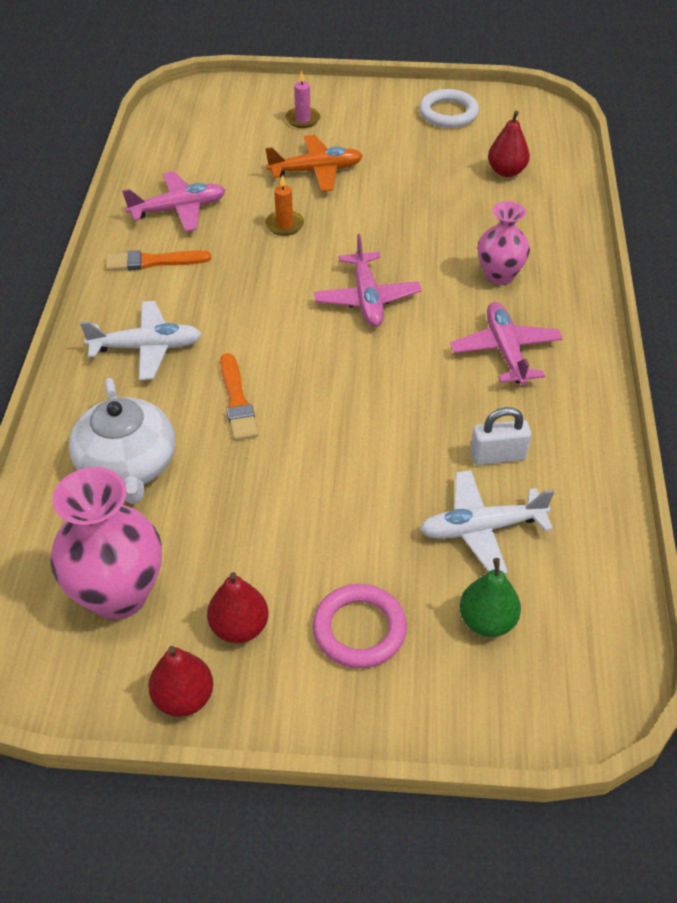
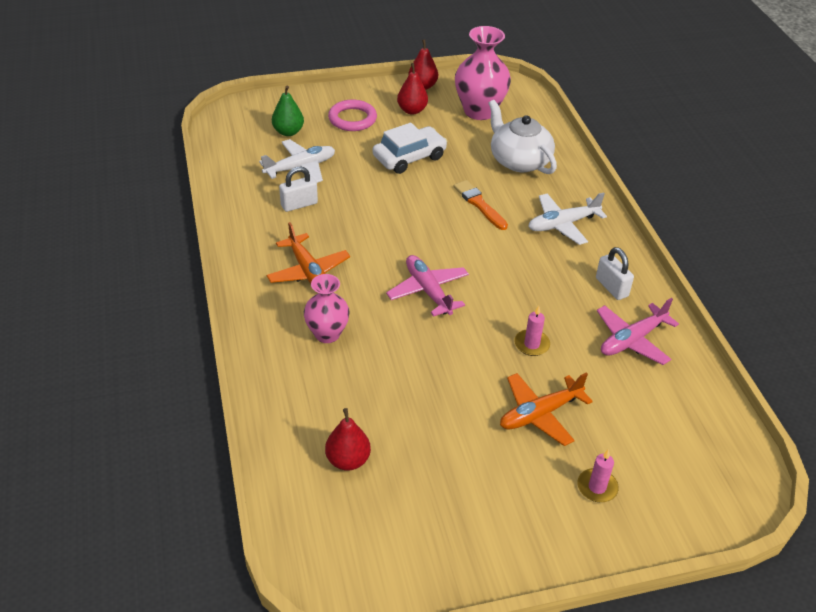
camera: 160 degrees right, 5 degrees down
(153, 261) = (611, 287): orange brush -> white padlock
(284, 225) = (531, 344): orange candle -> pink candle
(296, 511) = (409, 157): none -> white car
(448, 113) = (439, 543): white ring -> none
(505, 351) = (308, 271): pink plane -> orange plane

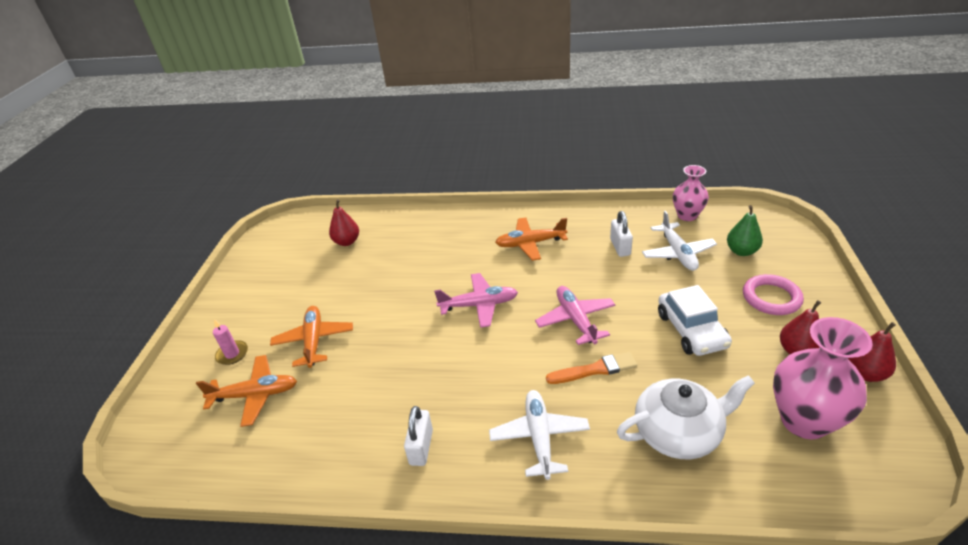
camera: 115 degrees right, 5 degrees down
(327, 334) = (458, 245): pink vase -> pink vase (687, 215)
(531, 344) = (384, 356): pink candle -> none
(611, 287) = (421, 447): white padlock -> white padlock turned 75 degrees counterclockwise
(632, 340) = (344, 436): pink plane -> pink plane (576, 320)
(633, 432) = (255, 395): none -> orange plane

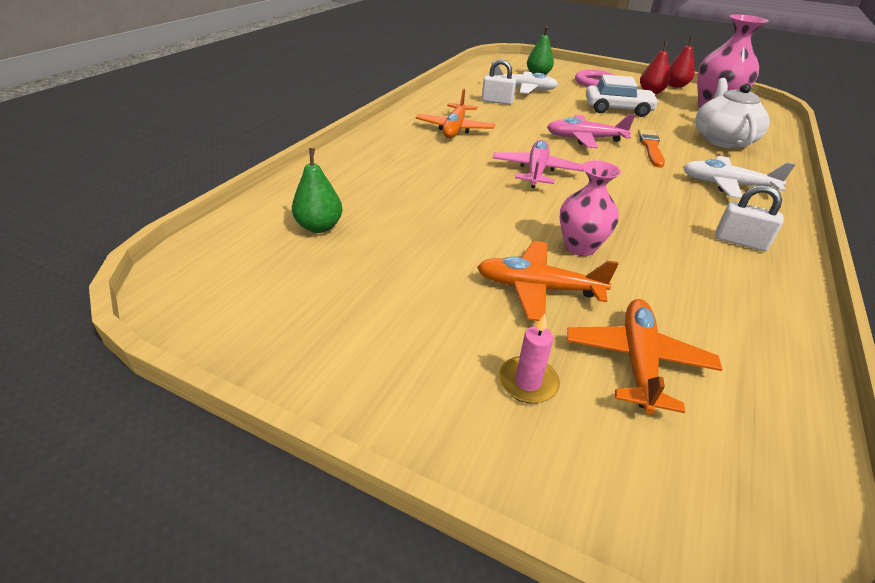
camera: 75 degrees left, 0 degrees up
(347, 242) = (319, 227): red pear -> green pear
(687, 215) = (477, 74): pink vase -> pink vase (580, 247)

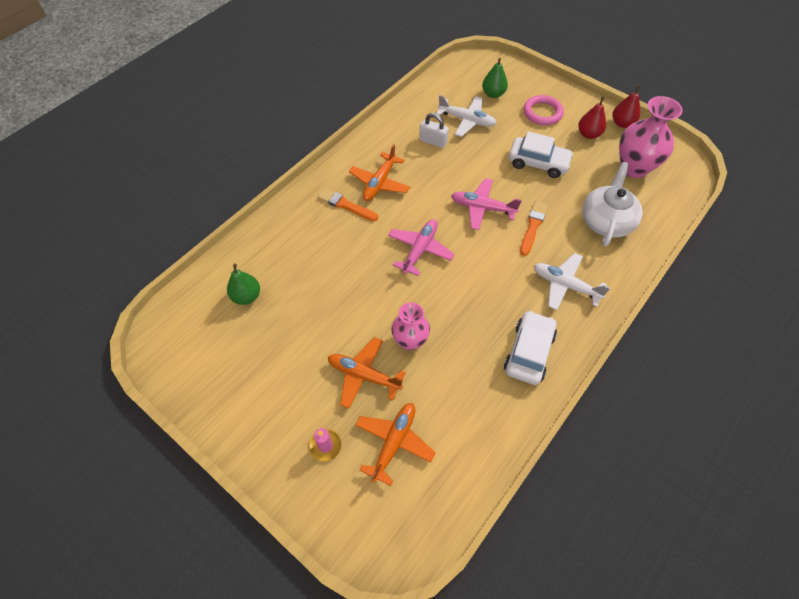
camera: 15 degrees right, 20 degrees up
(423, 145) = (346, 205): none -> orange brush
(740, 242) = (528, 352): white padlock -> white car

